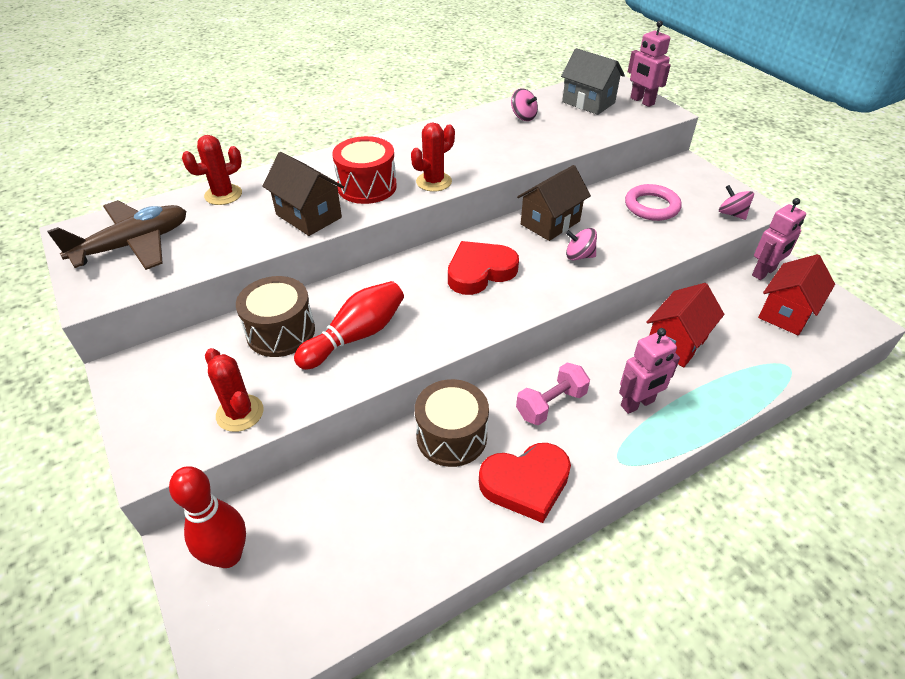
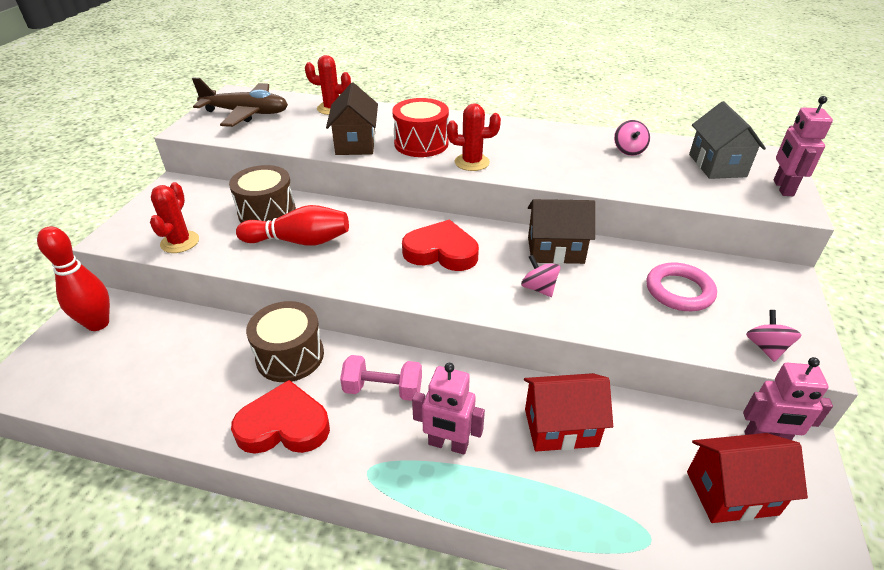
camera: 45 degrees right, 5 degrees down
(526, 483) = (284, 425): red heart -> red heart turned 150 degrees clockwise

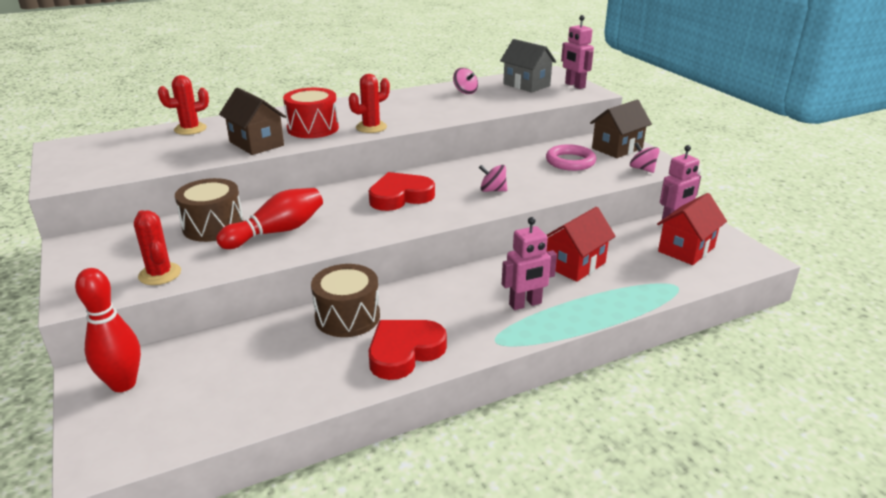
camera: 40 degrees left, 10 degrees down
(246, 113) = (105, 155): brown plane -> none
(383, 389) = (445, 300): pink dumbbell -> none
(555, 250) = (474, 168): brown house -> brown house (617, 148)

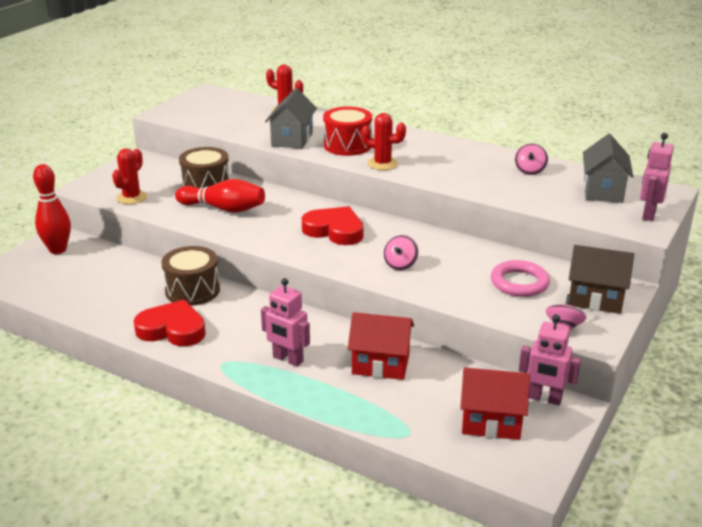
camera: 55 degrees right, 0 degrees up
(256, 143) = (292, 139): brown house -> grey house
(492, 190) = (400, 265): pink spinning top -> pink spinning top turned 135 degrees counterclockwise

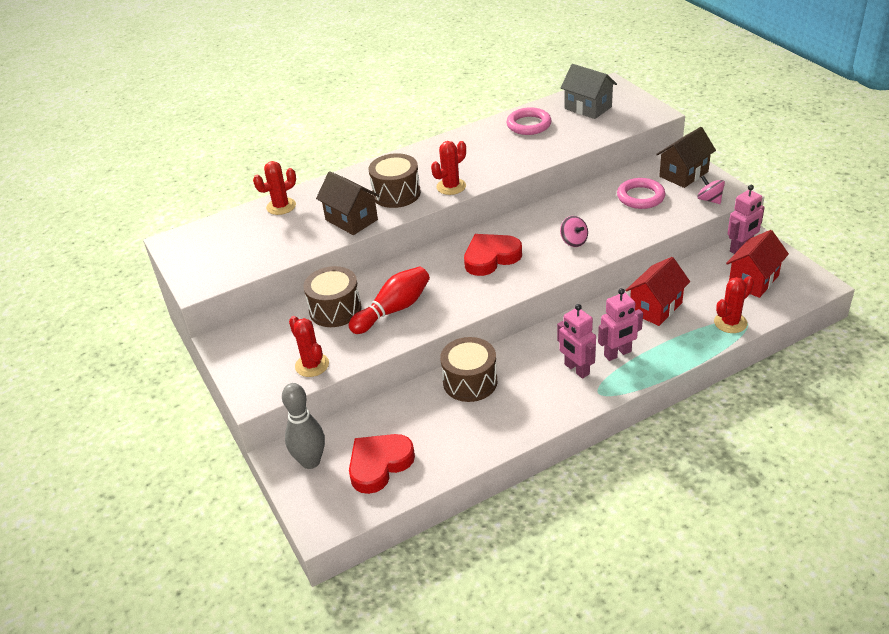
camera: 55 degrees left, 10 degrees up
(58, 250) = (310, 461): red bowling pin -> grey bowling pin
(172, 329) = (526, 410): red heart -> red heart (379, 464)
(292, 139) = (351, 220): grey house -> brown house
(347, 145) = (396, 194): red drum -> brown drum
(397, 422) = (730, 322): none -> red cactus
(530, 171) = (529, 125): pink spinning top -> pink ring
(648, 214) = (636, 104): pink robot -> pink robot (576, 369)

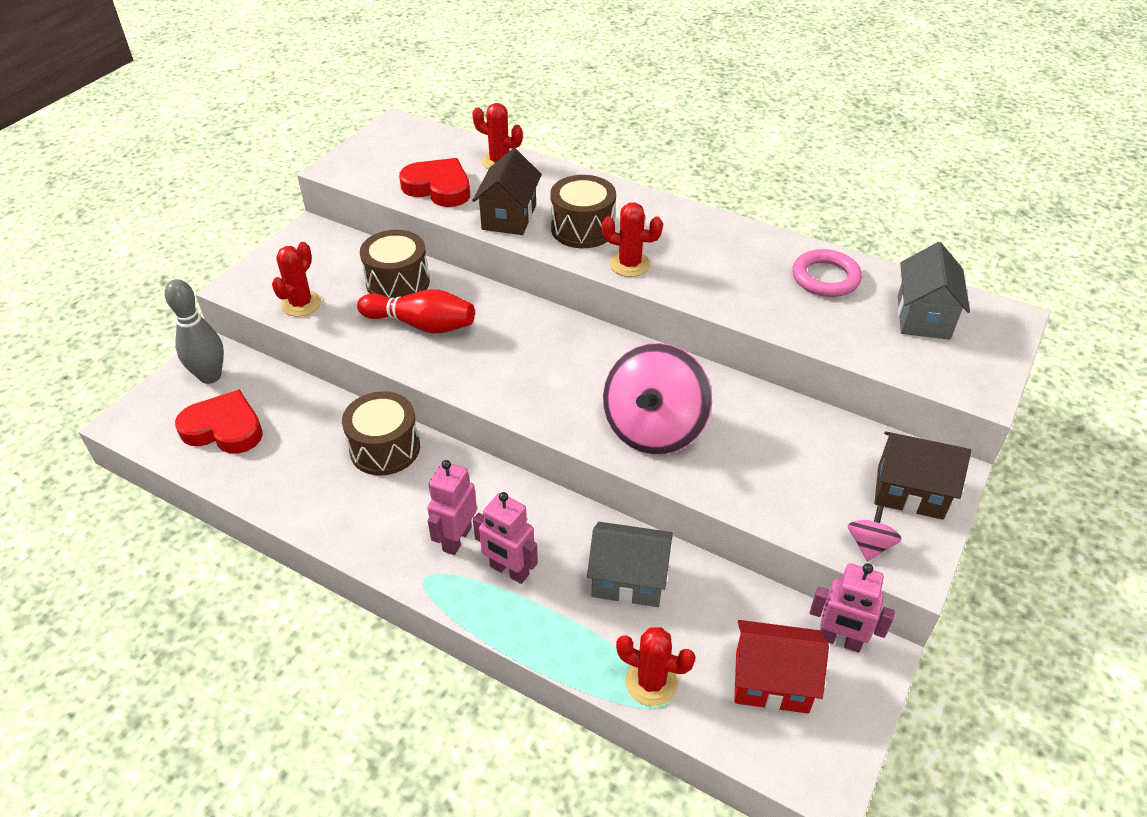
camera: 55 degrees right, 5 degrees up
(491, 257) = (567, 365): red heart -> red heart (438, 188)
(573, 241) = (654, 428): pink spinning top -> pink spinning top, size x2.31
(640, 197) = (810, 462): pink ring -> none
(655, 307) = (628, 580): red house -> grey house

